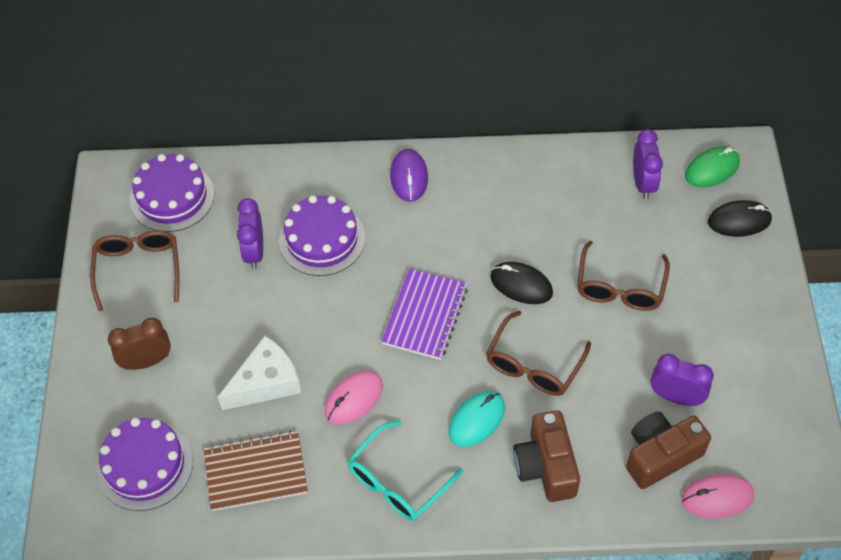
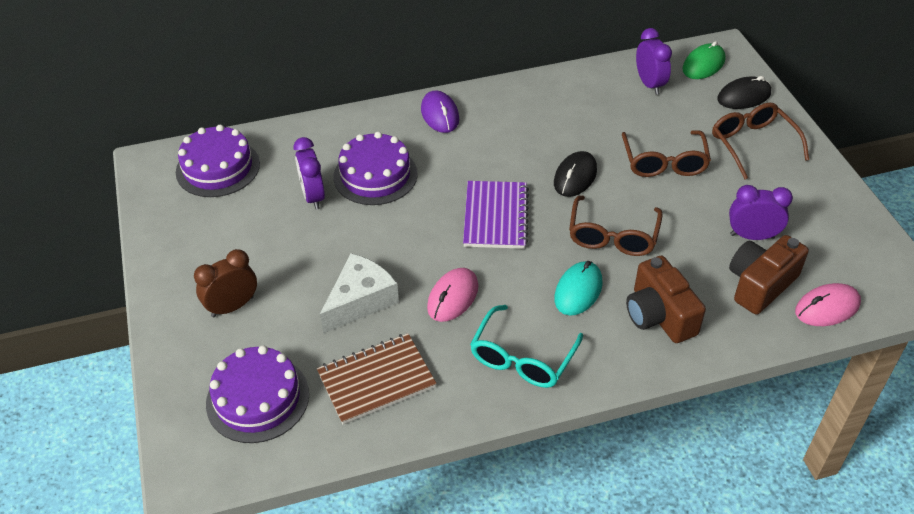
camera: 15 degrees left, 10 degrees down
(138, 270) = (201, 232): brown glasses -> brown glasses (753, 144)
(521, 285) = (575, 177): black mouse -> black mouse turned 75 degrees counterclockwise

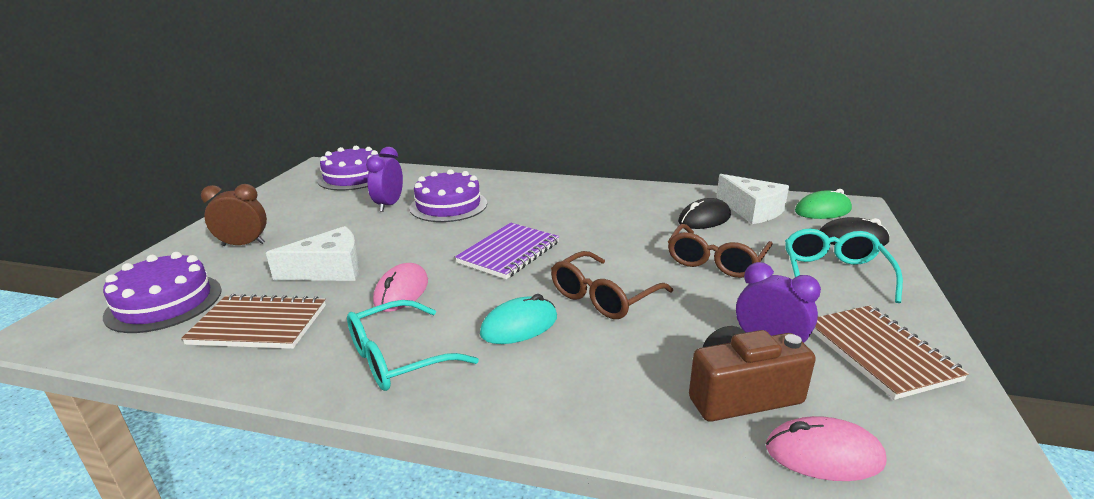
camera: 30 degrees right, 20 degrees down
(440, 114) = (542, 187): purple mouse -> none
(453, 297) = (401, 291): pink mouse -> pink mouse turned 45 degrees counterclockwise
(575, 177) = (613, 248): black mouse -> black mouse (704, 219)
(649, 84) = (752, 210): purple clock -> white cheese
(659, 315) = (582, 377): brown camera -> none
(753, 144) = (834, 274): brown glasses -> turquoise glasses
(817, 214) = (879, 353): none -> brown notebook

